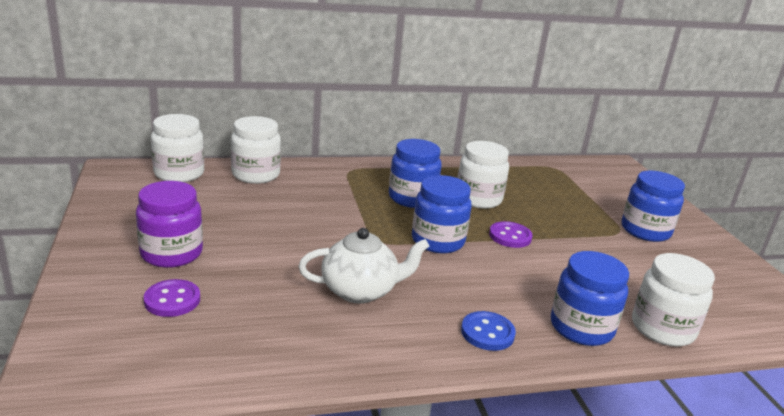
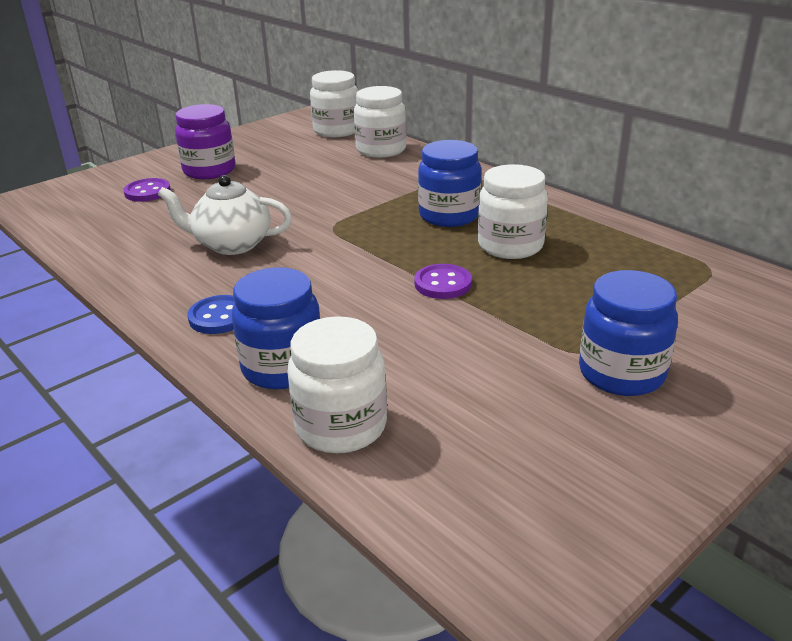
camera: 65 degrees right, 5 degrees up
(360, 290) = (231, 244): white teapot -> white teapot turned 135 degrees clockwise
(437, 241) = (371, 251): blue jar -> none

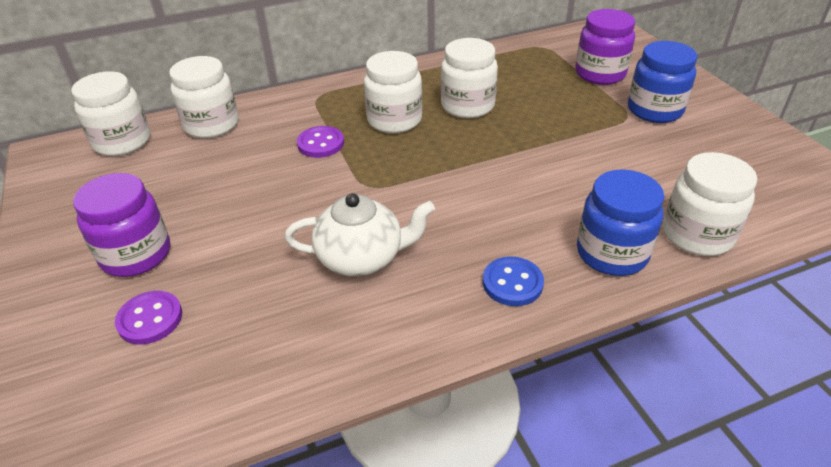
camera: 70 degrees left, 10 degrees up
(231, 244) = (362, 258): white teapot -> white teapot turned 120 degrees counterclockwise
(443, 284) = (512, 149): purple button -> purple button (320, 144)
(449, 216) = (394, 120): blue jar -> white jar
(682, 319) = (600, 74): none -> purple jar

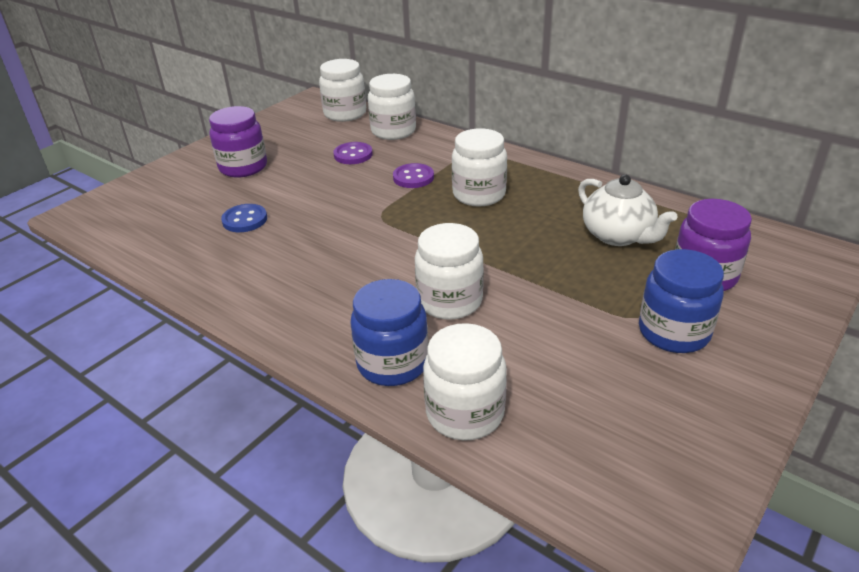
camera: 60 degrees right, 5 degrees down
(150, 319) = (193, 196): purple button -> purple button (353, 155)
(362, 258) = (296, 244): white teapot -> white teapot (618, 236)
(467, 106) = (542, 220): white jar -> white jar (449, 301)
(512, 283) = (315, 320): blue button -> blue button (245, 220)

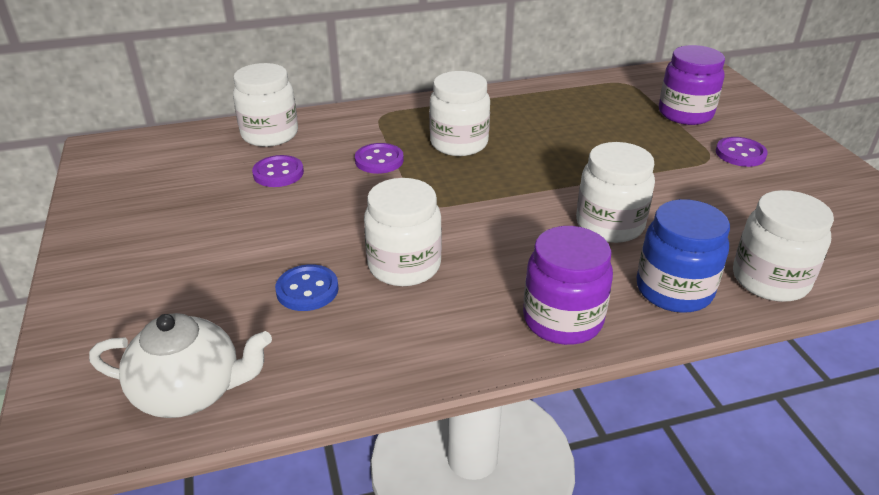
camera: 55 degrees left, 0 degrees up
(243, 167) = (180, 250): purple jar -> purple jar (562, 320)
(345, 114) = (178, 144): white jar -> white jar (404, 266)
(618, 236) = (600, 118): white teapot -> white teapot (190, 391)
(673, 332) = (740, 154): blue jar -> purple button

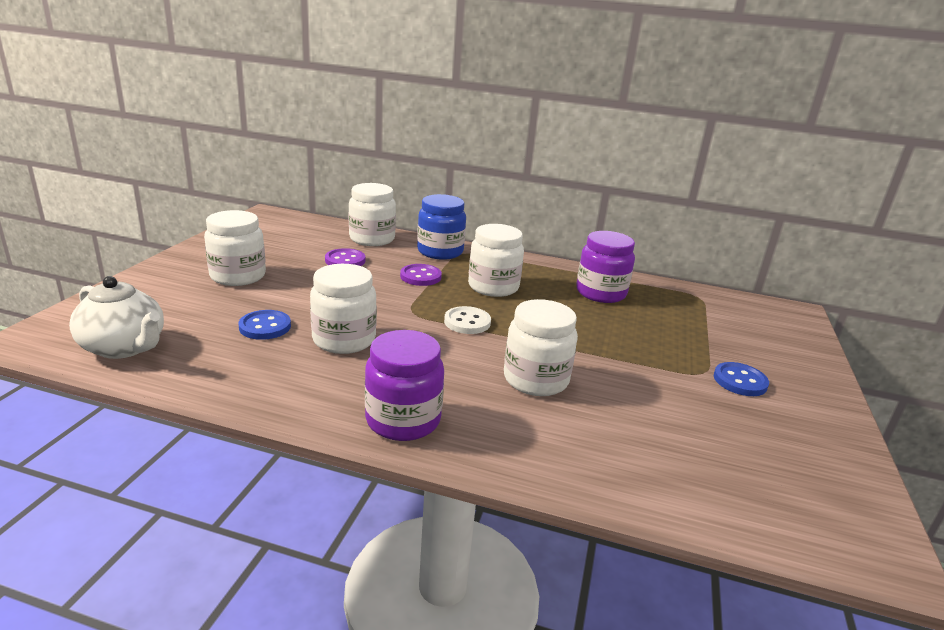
camera: 30 degrees right, 10 degrees down
(485, 193) = (467, 322): none -> white button
(674, 290) = (524, 444): blue jar -> blue jar (440, 252)
(685, 114) = (725, 335): purple jar -> purple jar (600, 293)
(740, 154) = (740, 381): purple button -> blue button
(770, 280) = (627, 479): white jar -> white jar (238, 276)

